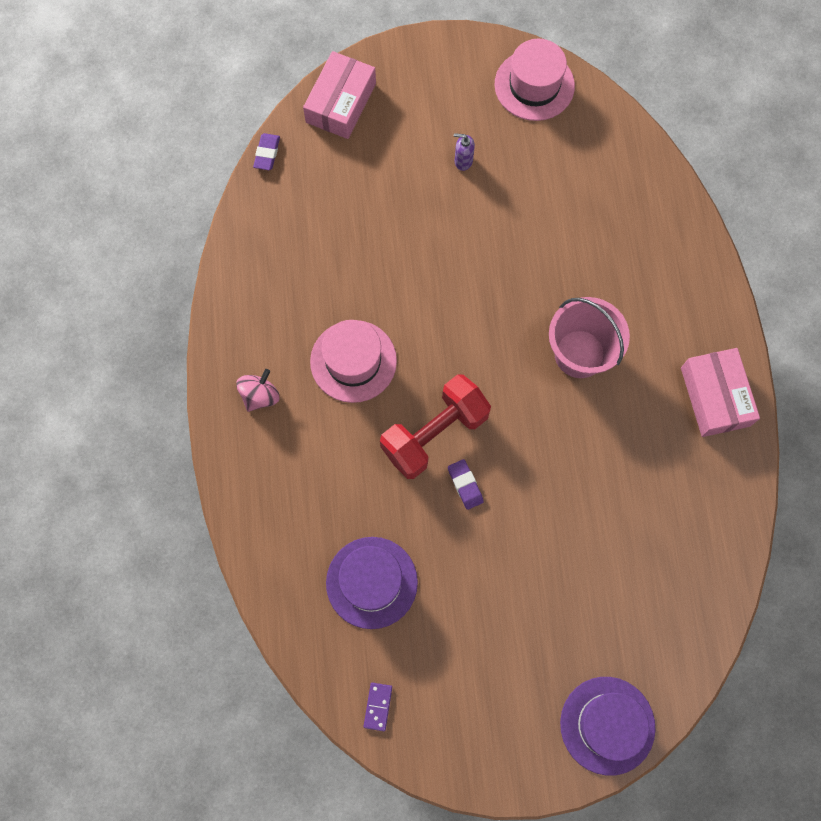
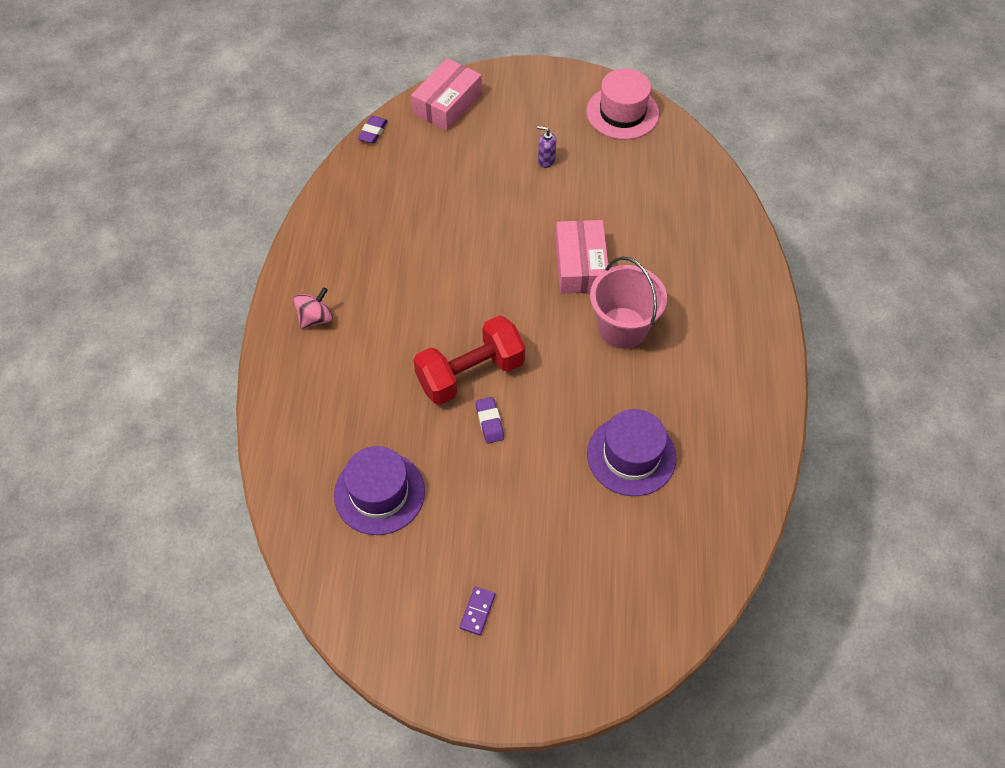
camera: 10 degrees right, 15 degrees down
(353, 361) = (409, 303): pink hat -> none
(378, 706) = (358, 607): purple domino -> purple domino (477, 611)
(607, 725) = (586, 666): purple hat -> purple hat (631, 456)
(715, 397) = (747, 383): pink box -> pink box (580, 265)

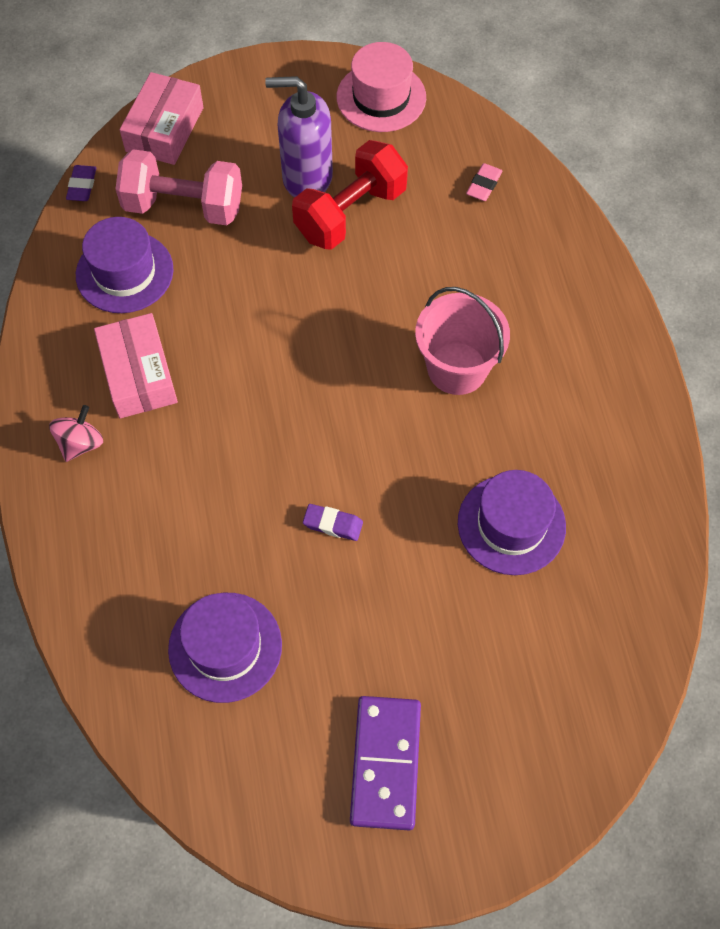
camera: 15 degrees left, 5 degrees up
(386, 201) = (124, 272): none -> purple hat
(445, 162) = (183, 206): none -> pink dumbbell
(470, 373) = (292, 469): red dumbbell -> red dumbbell (350, 213)
(477, 611) = (386, 763): purple domino -> purple domino, size x2.27
(489, 422) = (333, 524): purple eraser -> purple eraser turned 45 degrees counterclockwise
(546, 161) = (306, 178): purple soap dispenser -> purple soap dispenser, size x2.39
(580, 265) = (385, 301): pink box -> pink box (138, 374)
(685, 194) = (484, 185): none -> pink eraser

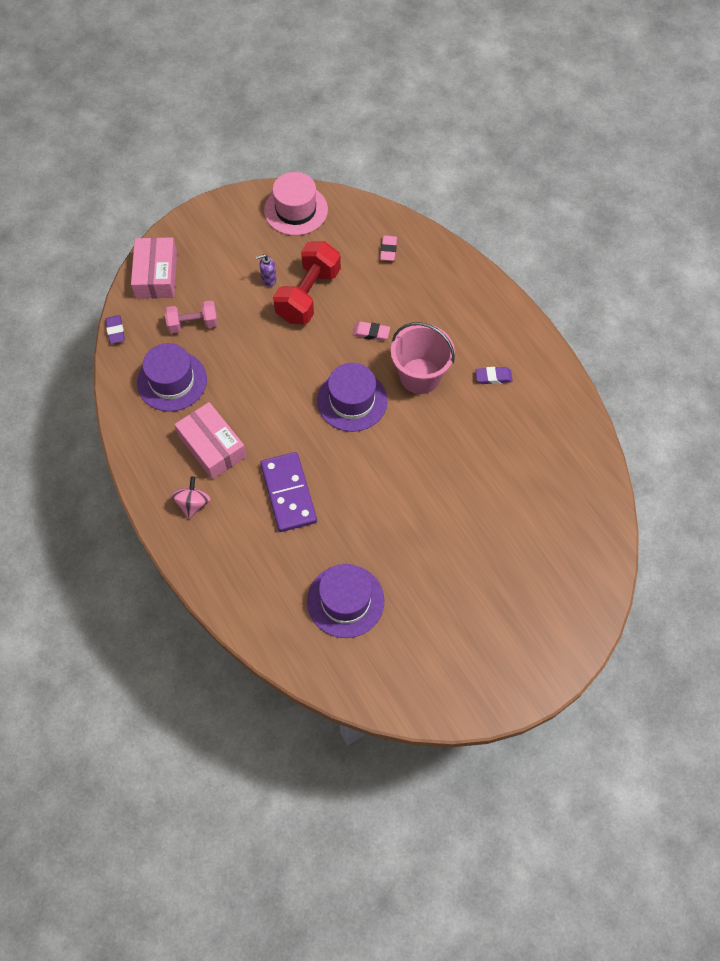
camera: 20 degrees left, 0 degrees up
(183, 206) = (193, 324): pink dumbbell -> pink dumbbell, size x0.61
(306, 178) = (268, 280): purple soap dispenser -> purple soap dispenser, size x0.42
(333, 524) = (382, 501): purple eraser -> purple eraser (493, 377)
(386, 763) = (476, 636): purple domino -> purple domino (288, 493)
(414, 289) = (371, 333): none -> pink eraser
(511, 524) = (494, 464): purple hat -> purple hat (352, 401)

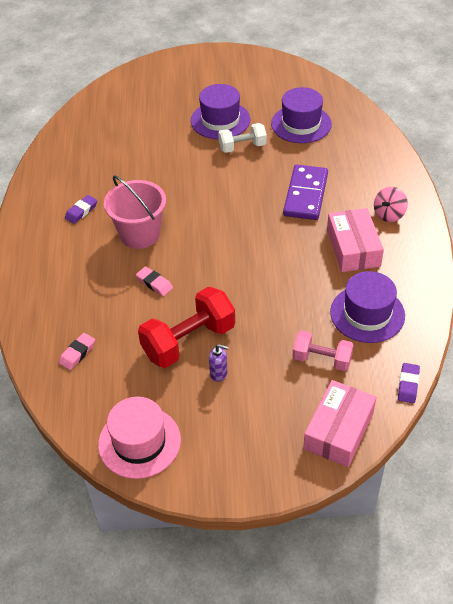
camera: 150 degrees left, 15 degrees down
(352, 401) = (211, 237): purple hat -> purple hat (220, 120)
(391, 533) = (242, 147): none -> white dumbbell
(493, 377) = (81, 211): purple eraser -> purple eraser turned 75 degrees counterclockwise

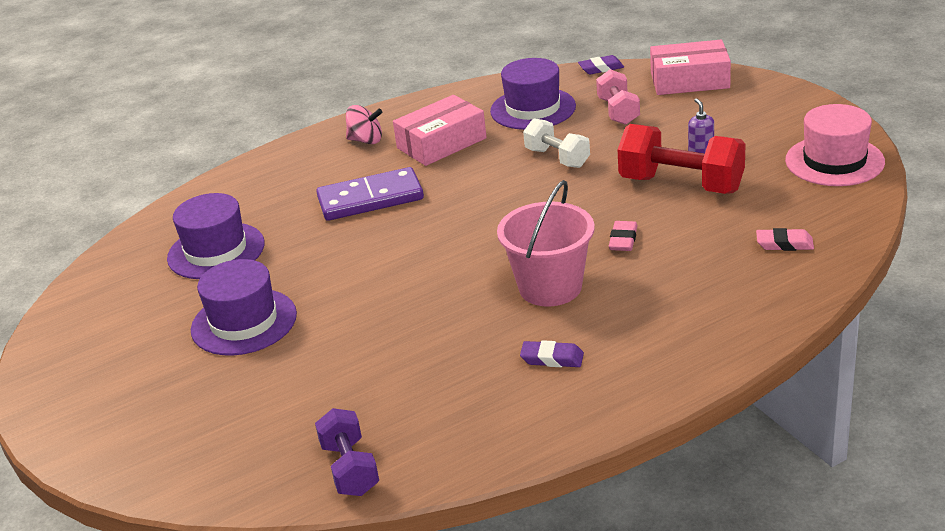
camera: 115 degrees left, 15 degrees down
(77, 127) = (350, 469): none -> purple dumbbell
(242, 147) = (300, 278): white dumbbell -> white dumbbell (557, 158)

